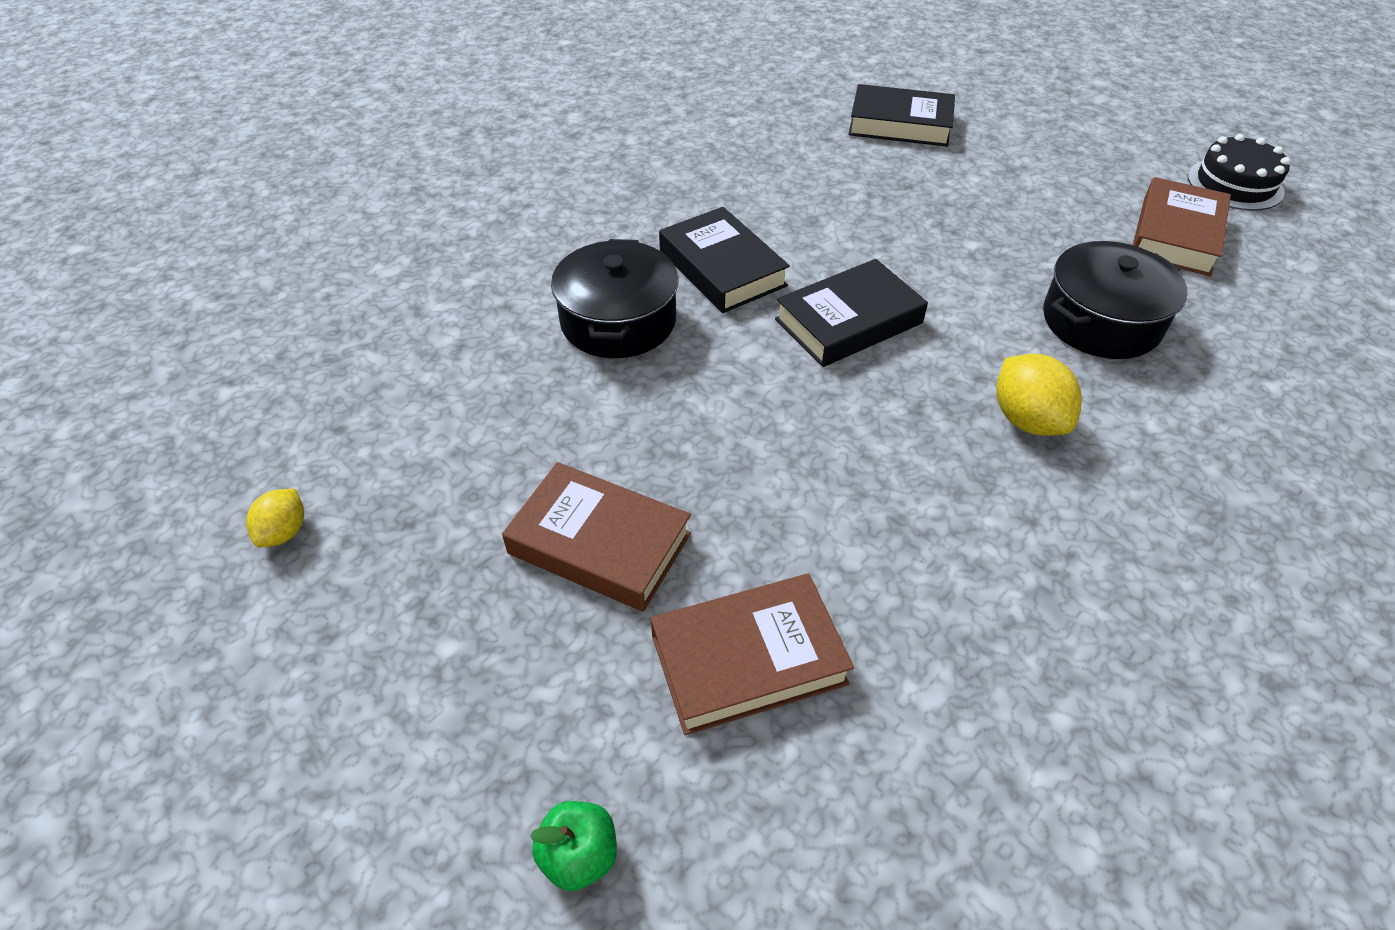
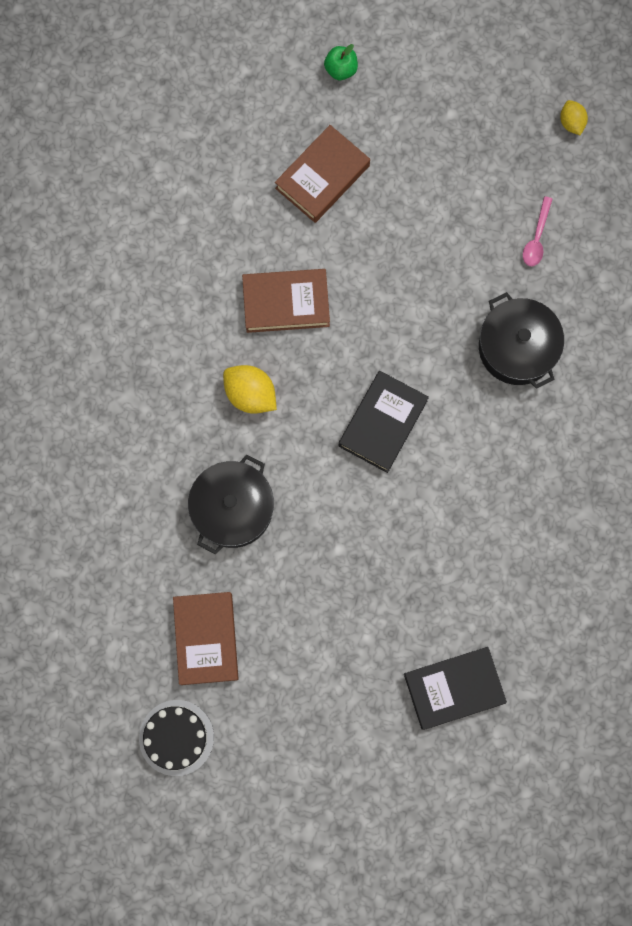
camera: 150 degrees right, 30 degrees up
(484, 415) = (536, 238): none -> pink spoon
(599, 544) = (423, 196): brown book -> brown book (286, 303)
(722, 268) = (486, 431): black book -> none

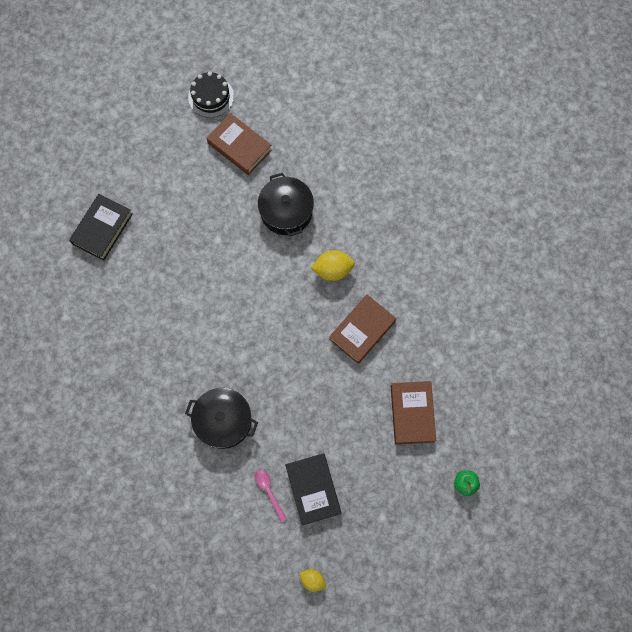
camera: 135 degrees right, 5 degrees down
(382, 423) = (255, 317): black book -> black book (313, 489)

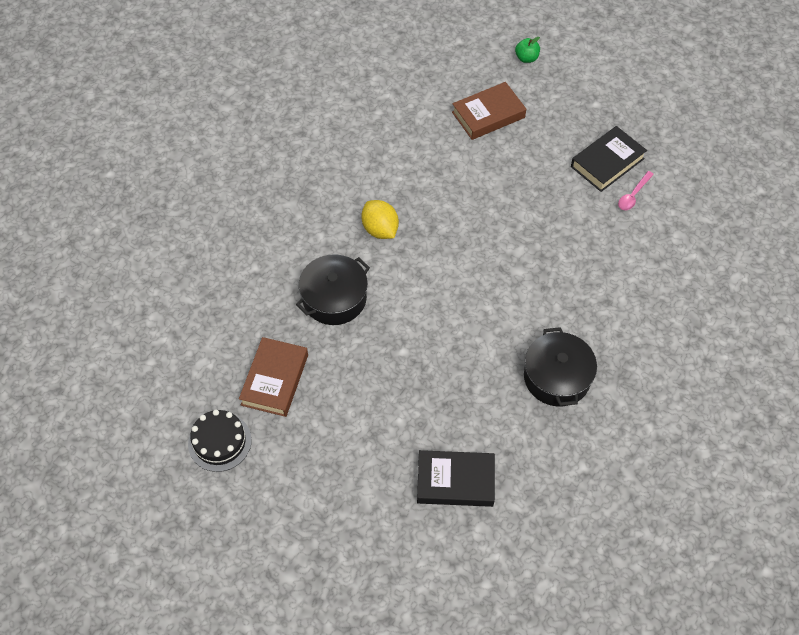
camera: 115 degrees left, 15 degrees down
(223, 421) = (593, 260): black pot -> black pot (557, 377)
(312, 579) = (683, 133): yellow lemon -> none
(362, 330) = (430, 181): brown book -> none

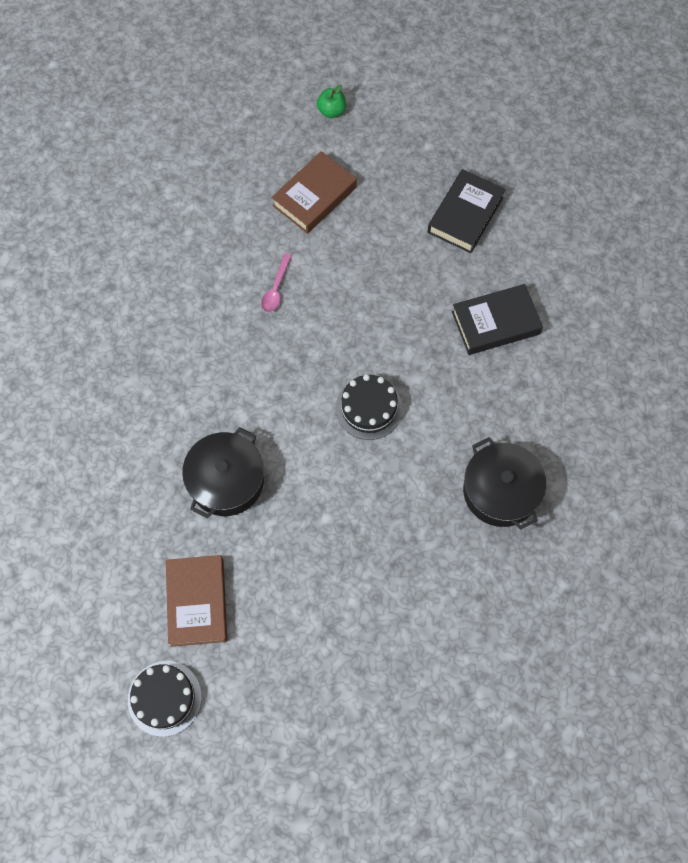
camera: 20 degrees left, 10 degrees up
(380, 229) = (246, 379): yellow lemon -> none
(455, 481) = (437, 650): black book -> black book (495, 323)
(471, 281) = (369, 408): none -> black cake
(633, 195) = (506, 246): pink spoon -> pink spoon (276, 288)

